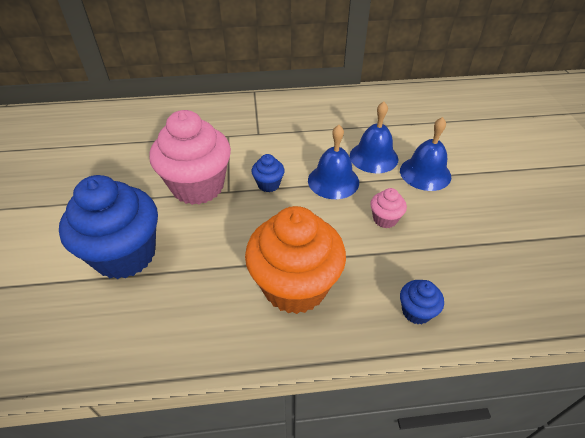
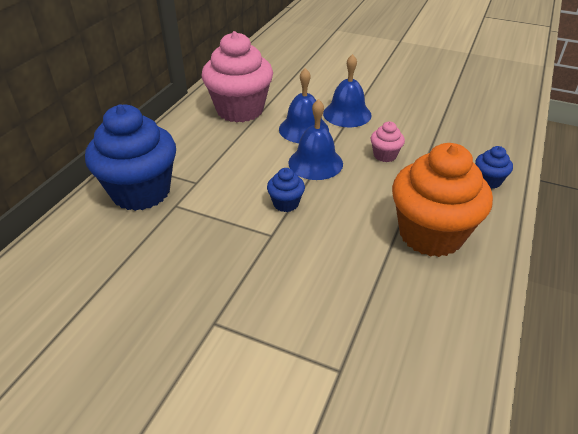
camera: 60 degrees left, 5 degrees down
(125, 255) = (310, 352): blue cupcake -> blue cupcake (141, 192)
(198, 186) = (243, 256): pink cupcake -> pink cupcake (240, 110)

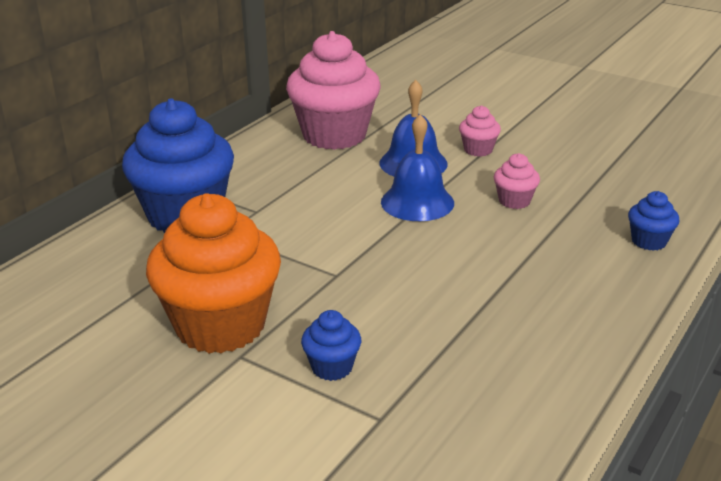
camera: 10 degrees right, 10 degrees down
(286, 203) = (364, 243): blue cupcake -> blue cupcake (332, 367)
(347, 114) = (478, 150): blue bell -> pink cupcake
(430, 234) = (546, 293): orange cupcake -> orange cupcake (220, 326)

